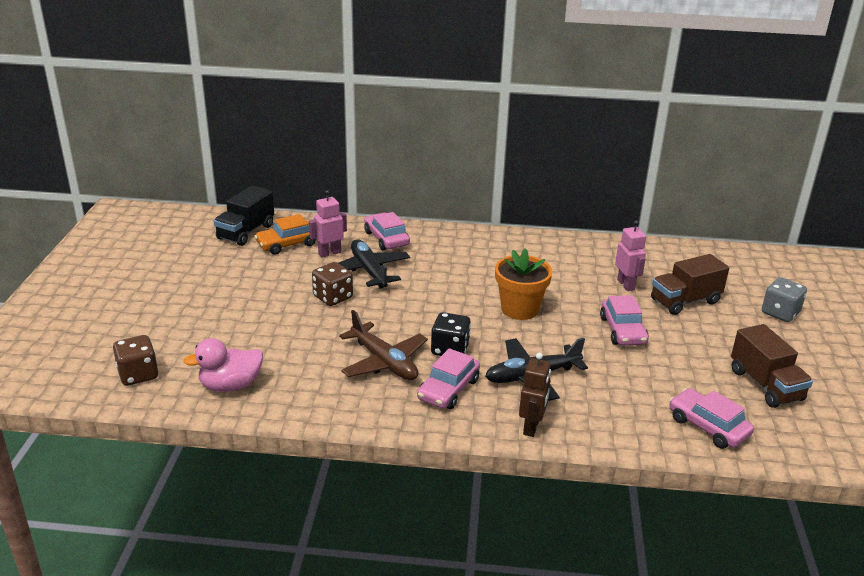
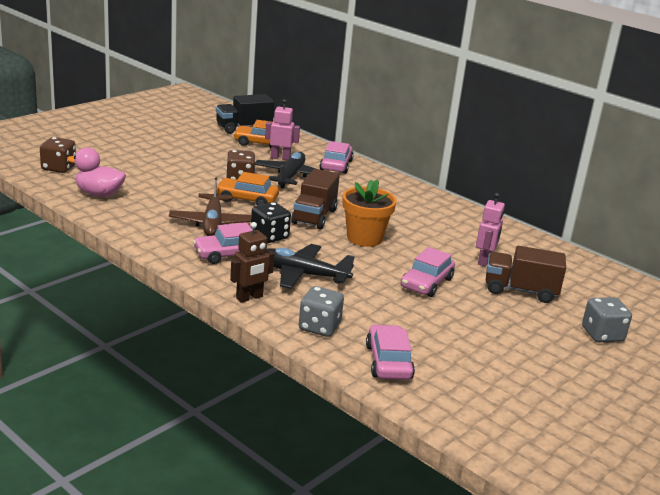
camera: 35 degrees right, 5 degrees down
(371, 317) = (247, 199): none -> orange car
(620, 424) = (319, 327): none -> grey dice
(765, 385) = (492, 365): brown truck -> brown truck (314, 216)

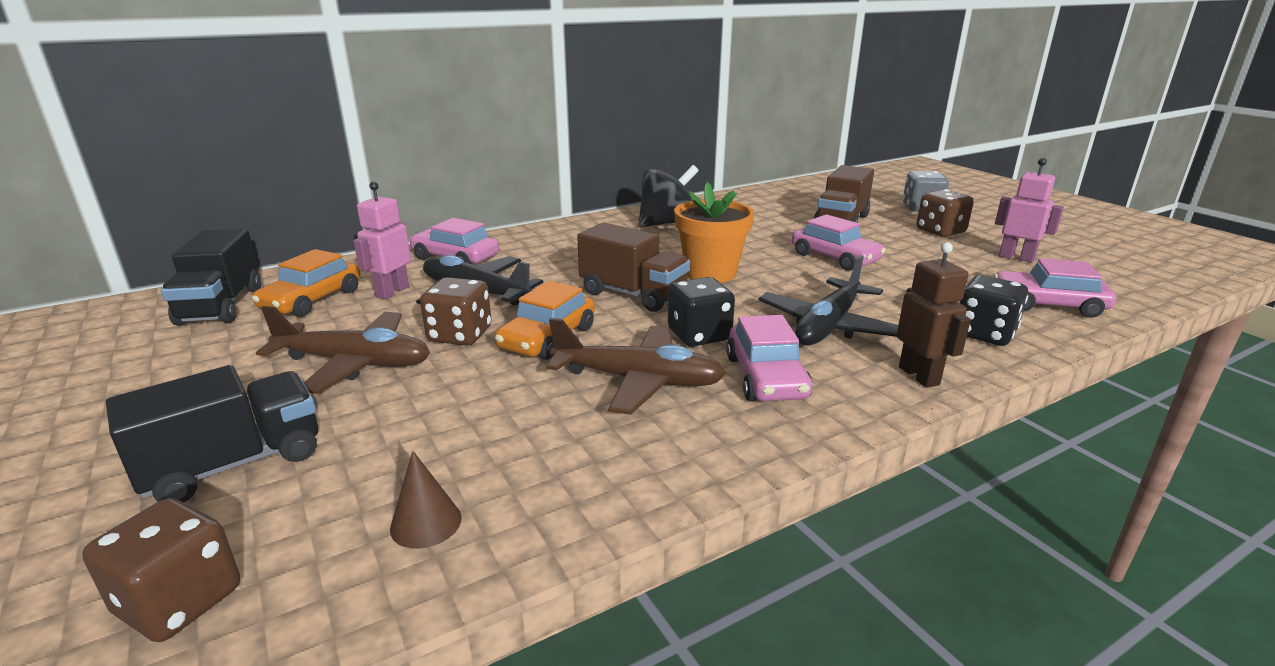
camera: 70 degrees left, 0 degrees up
(99, 194) = (426, 523): pink duck -> brown cone
(124, 159) = (234, 464): none -> black truck
(203, 163) = (355, 363): none -> brown plane
(319, 327) = (984, 334): grey dice -> black dice
(451, 221) = (667, 223): none -> black spinning top
(484, 261) = (773, 225): pink robot -> pink robot (1016, 258)
(535, 336) = (940, 231): none -> brown dice

